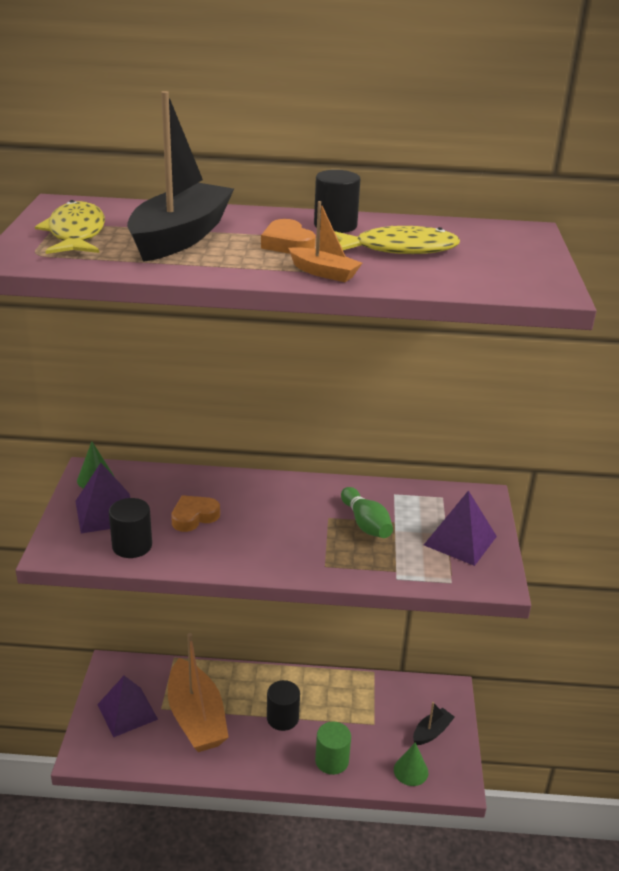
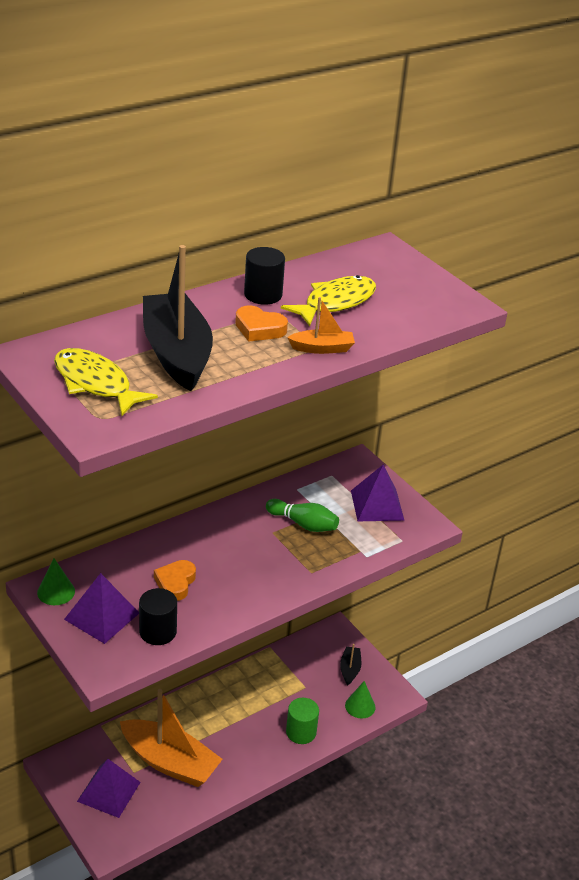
camera: 40 degrees left, 5 degrees up
(282, 718) = (236, 722): black cylinder -> none

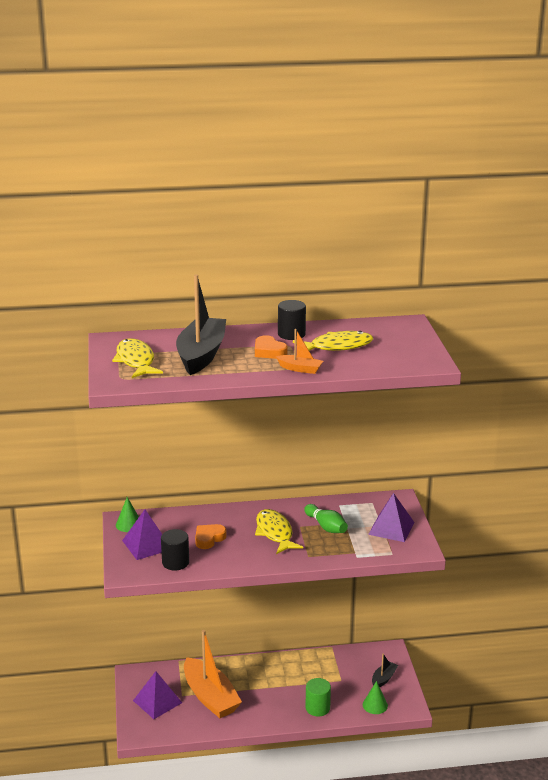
camera: 30 degrees right, 10 degrees down
(250, 550) = (275, 533): none -> yellow fish

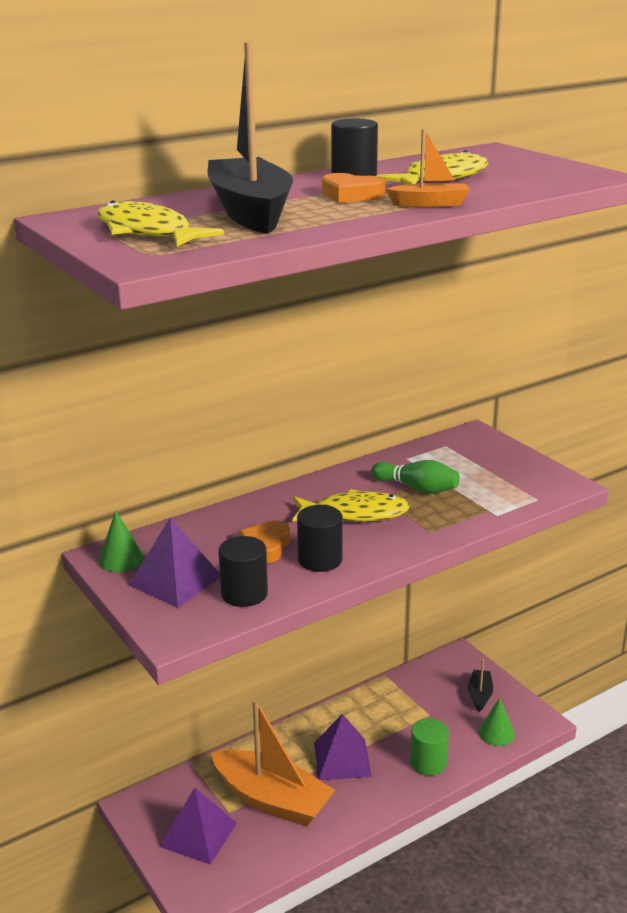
camera: 25 degrees left, 0 degrees up
(231, 555) = (320, 560): none -> black cylinder
(275, 533) = (355, 514): yellow fish -> yellow fish turned 135 degrees clockwise
(391, 528) = (502, 469): purple pyramid -> purple pyramid (342, 759)

